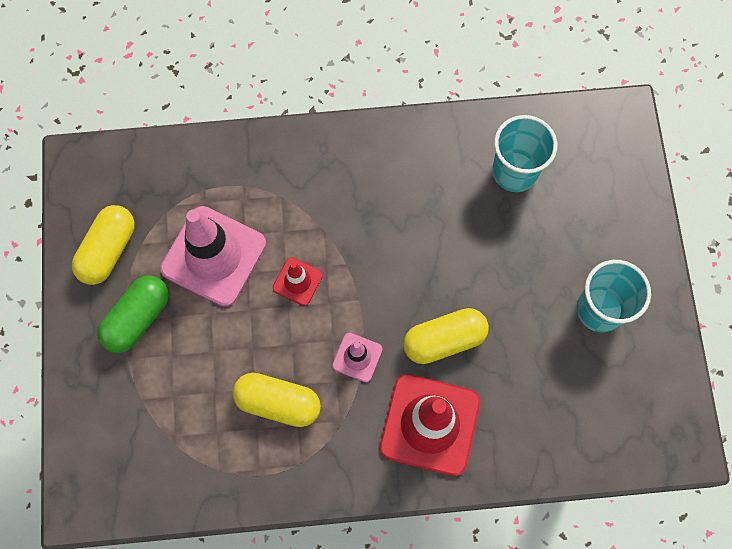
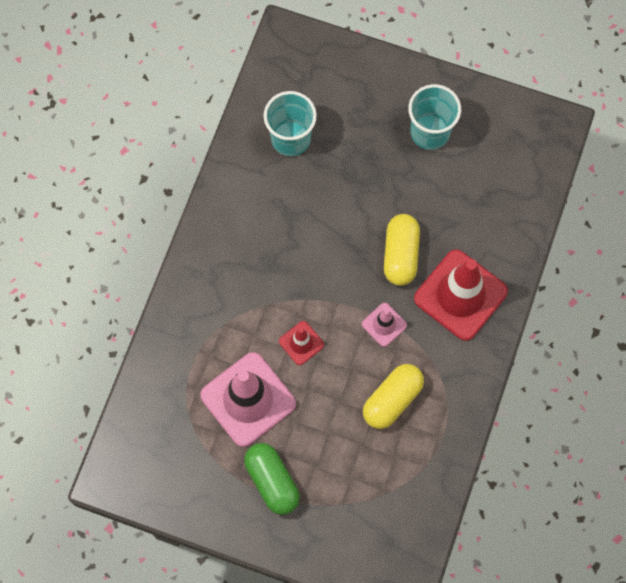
camera: 65 degrees left, 0 degrees up
(108, 250) = (201, 482): yellow capsule -> none

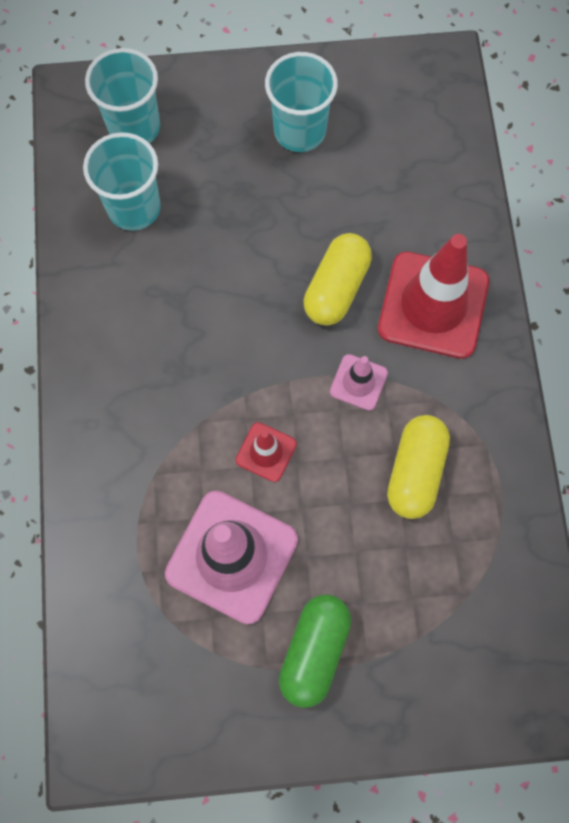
camera: 25 degrees left, 0 degrees up
(272, 481) = (314, 651): green capsule -> green capsule turned 75 degrees clockwise
(317, 80) = (134, 127): none -> turquoise cup
(400, 254) = (336, 288): yellow capsule -> yellow capsule turned 45 degrees clockwise

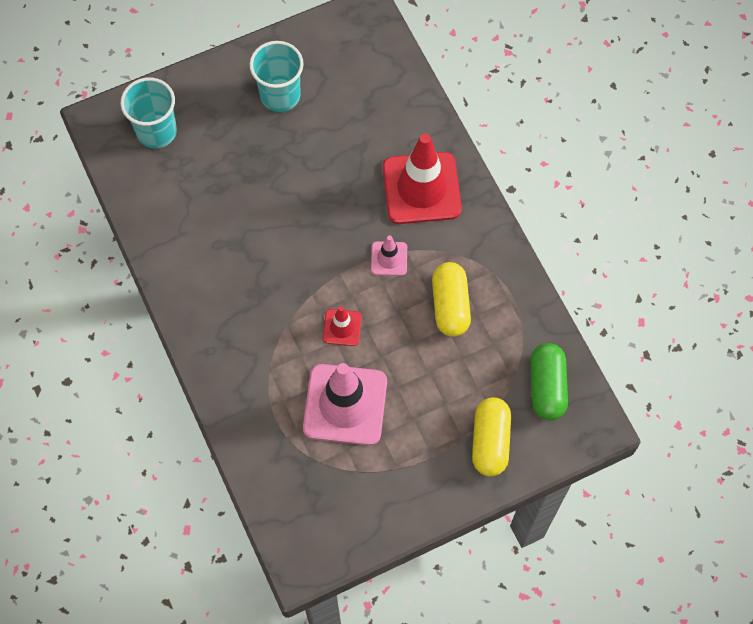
camera: 20 degrees left, 5 degrees down
(134, 208) = (180, 190): turquoise cup -> none
(314, 651) = (425, 446): green capsule -> green capsule (547, 387)
(336, 288) = (349, 199): yellow capsule -> yellow capsule (490, 441)

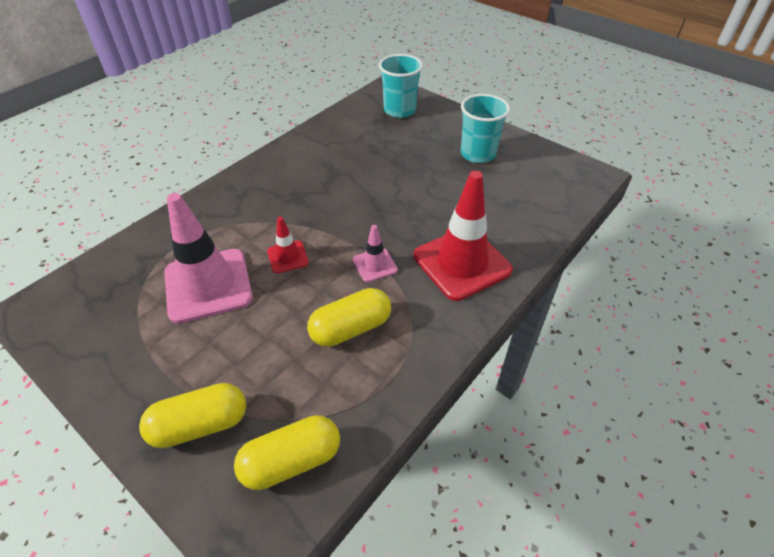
camera: 65 degrees right, 20 degrees down
(547, 387) = (291, 461): green capsule -> yellow capsule

